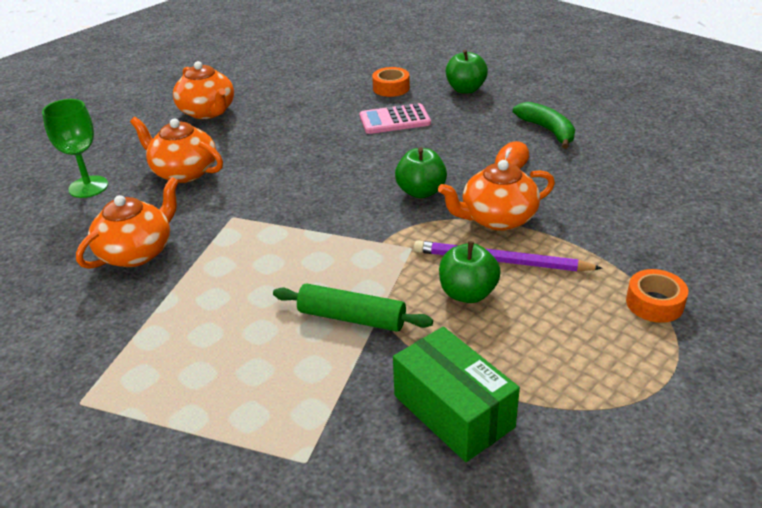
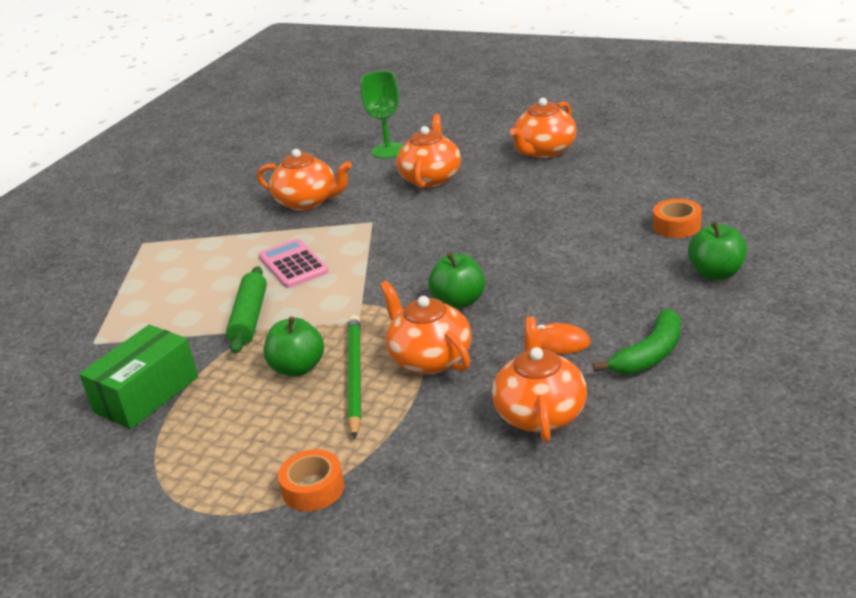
camera: 75 degrees right, 5 degrees down
(394, 120) = (600, 248): pink calculator -> pink calculator (293, 264)
(501, 261) = (354, 376): purple pencil -> green pencil
(596, 183) = (540, 413): none -> orange teapot

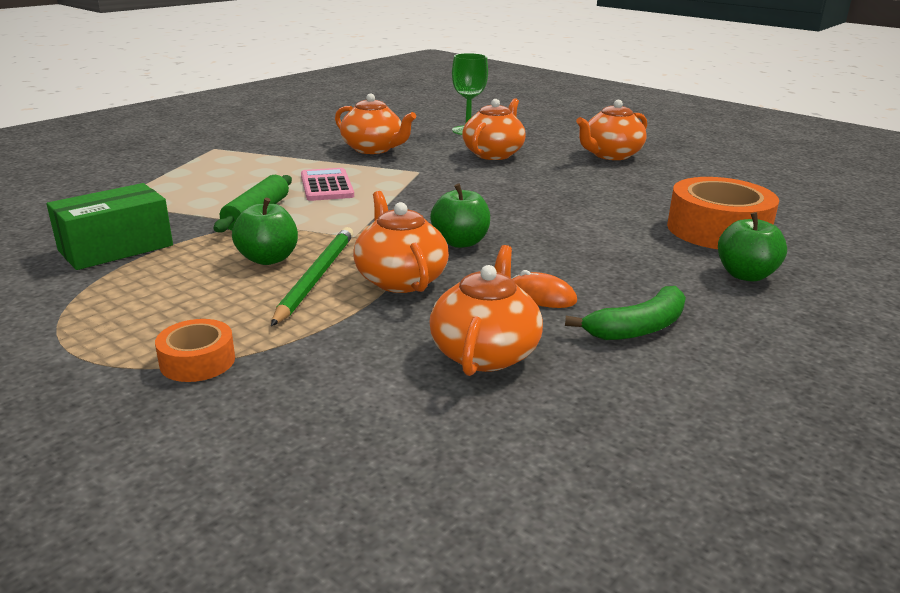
camera: 10 degrees right, 5 degrees down
(677, 226) = (717, 230): orange tape -> orange tape, size x1.96

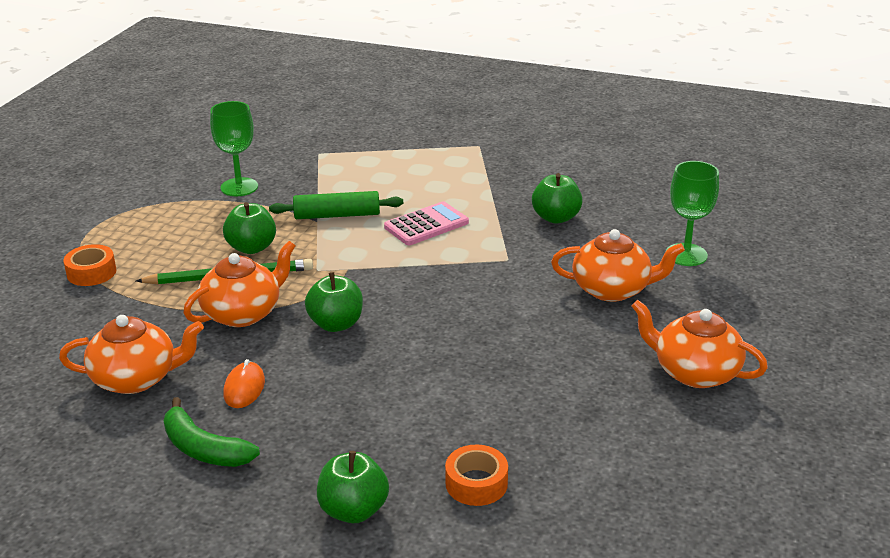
camera: 70 degrees right, 5 degrees up
(116, 248) = (239, 187): green box -> green goblet
(373, 149) = (556, 218): orange teapot -> green apple
(717, 230) = (476, 483): orange tape -> orange tape, size x0.51

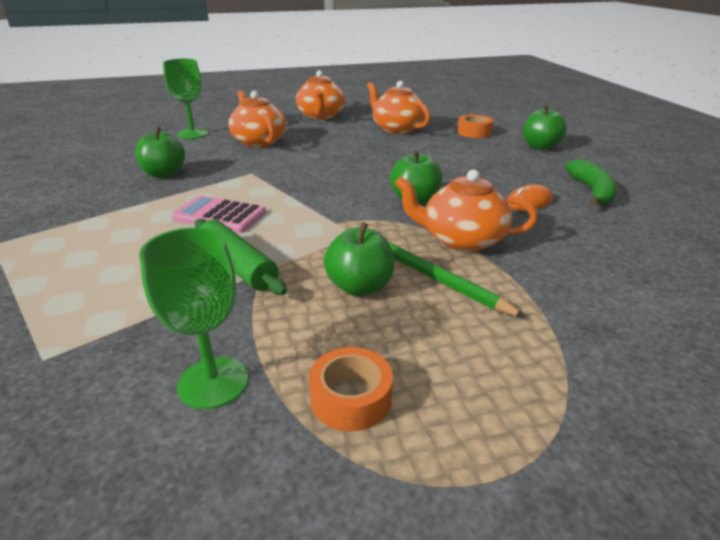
camera: 125 degrees left, 0 degrees up
(91, 272) = (562, 381): orange tape -> orange tape (351, 398)
(136, 378) = (604, 244): orange teapot -> orange teapot (397, 128)

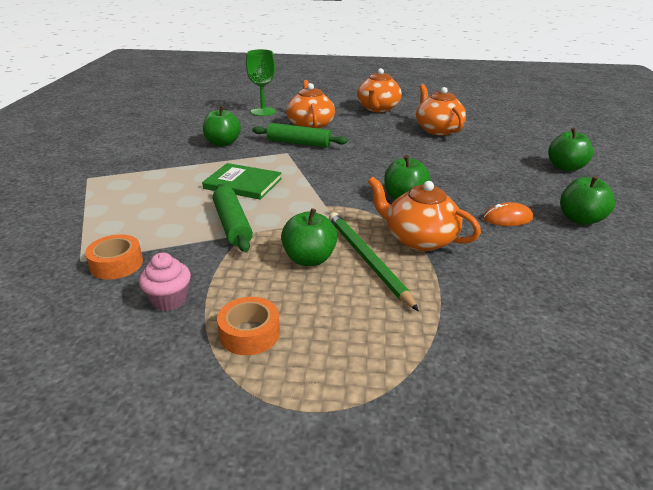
camera: 20 degrees right, 0 degrees up
(213, 382) = (169, 300): green goblet -> pink cupcake
(220, 215) = (243, 183): pink calculator -> green book
(258, 161) = (299, 143): none -> green rolling pin
(474, 132) = (509, 143): orange tape -> orange tape (116, 264)
(592, 191) = (580, 219): green banana -> green apple

